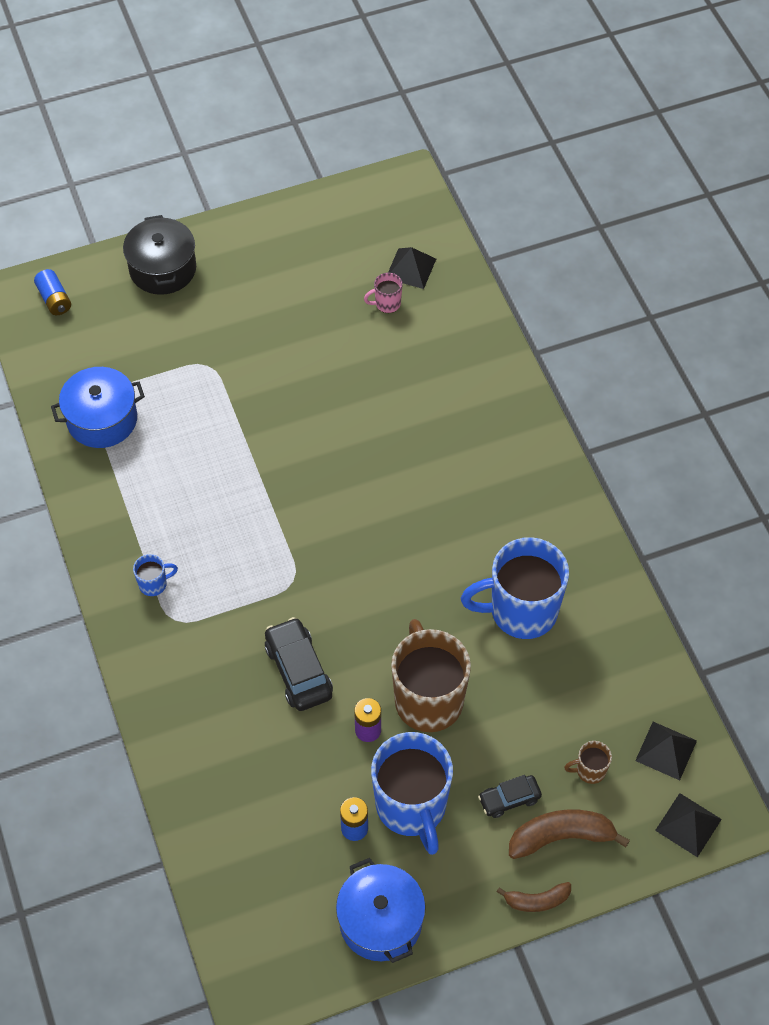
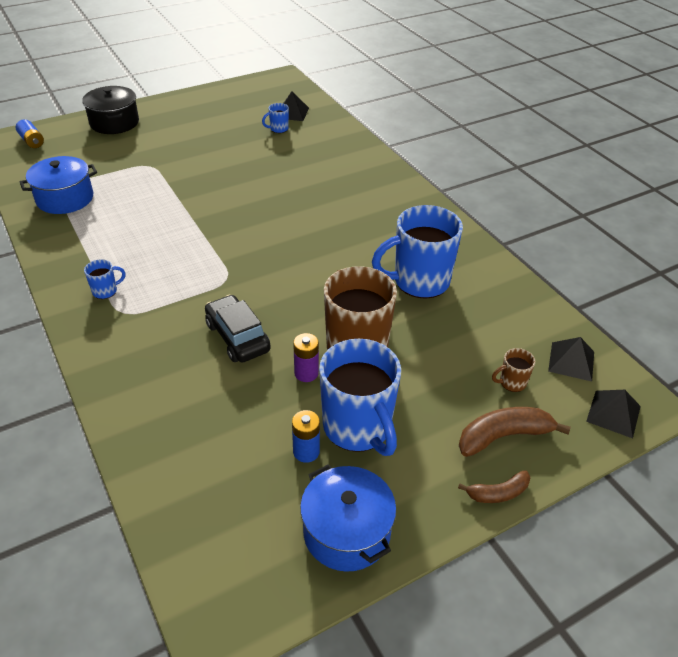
camera: 10 degrees left, 15 degrees down
(387, 304) = (278, 129): pink mug -> blue mug
(509, 799) = (447, 412): black car -> none

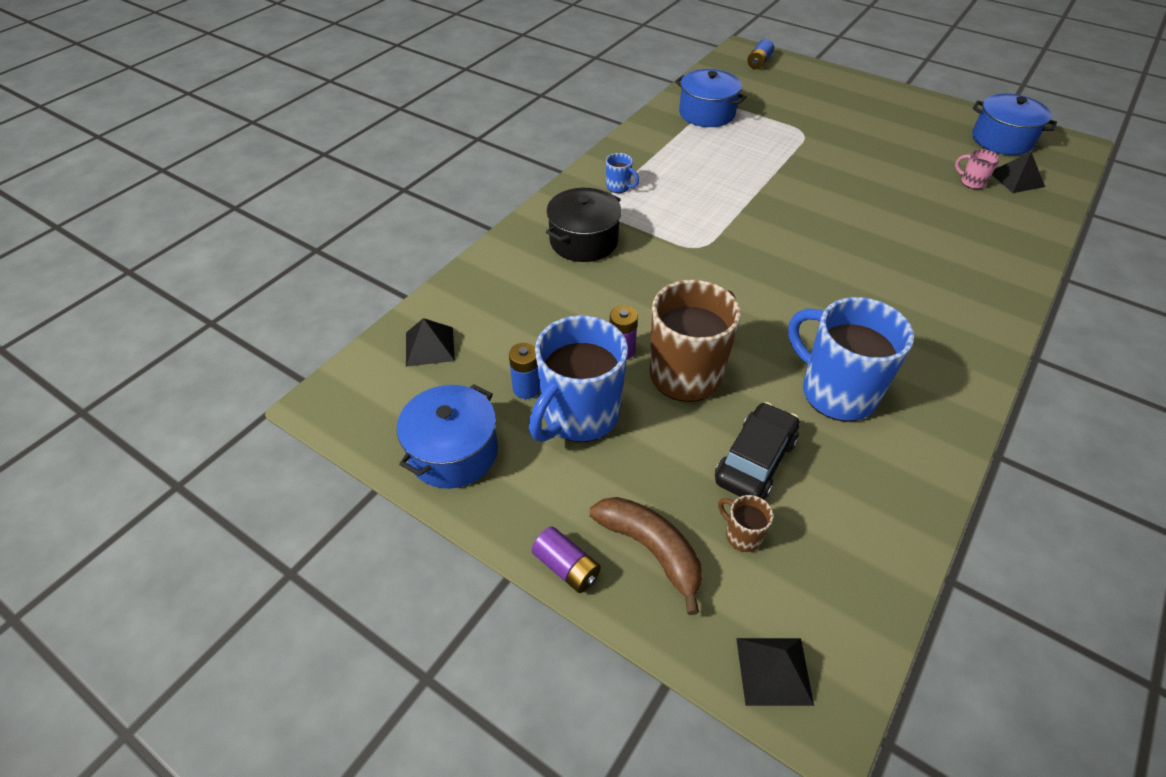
camera: 65 degrees right, 5 degrees up
(114, 123) = (840, 86): black pot -> black pot (584, 241)
(237, 337) = (630, 286): black car -> black car (755, 461)
(250, 96) = (1002, 140): none -> blue pot
(278, 129) = (972, 182): blue mug -> pink mug
(498, 493) = (566, 567): brown banana -> purple battery
(571, 361) = (833, 595): black pyramid -> black pyramid (430, 346)

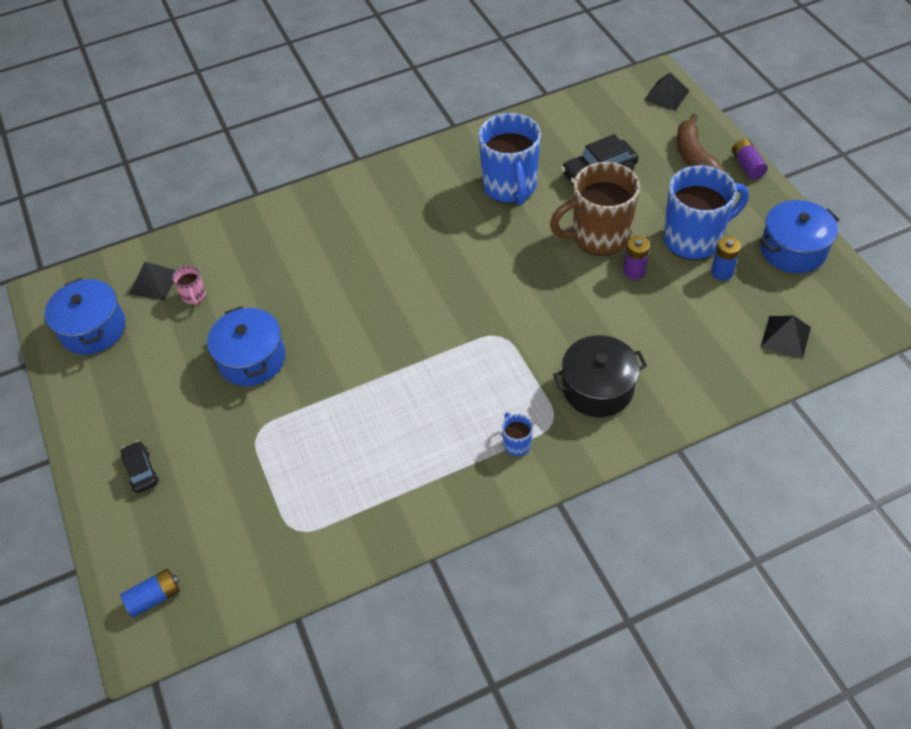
camera: 145 degrees left, 5 degrees up
(706, 113) = (323, 520): blue pot -> blue pot (252, 359)
(742, 535) = (638, 144): brown mug -> none
(845, 95) = (141, 471): none -> black car

